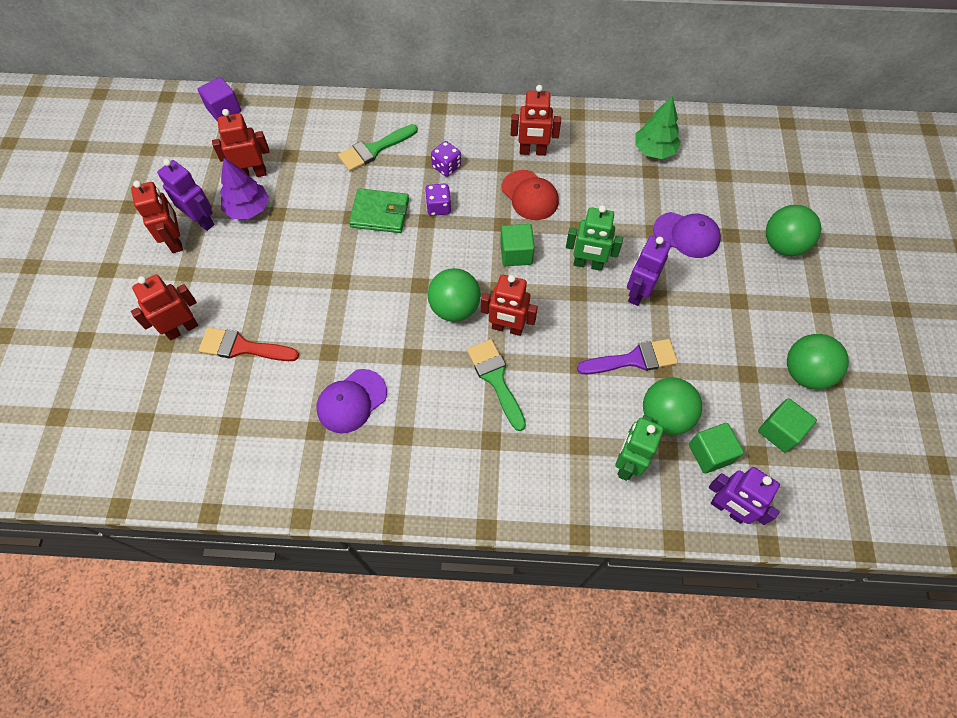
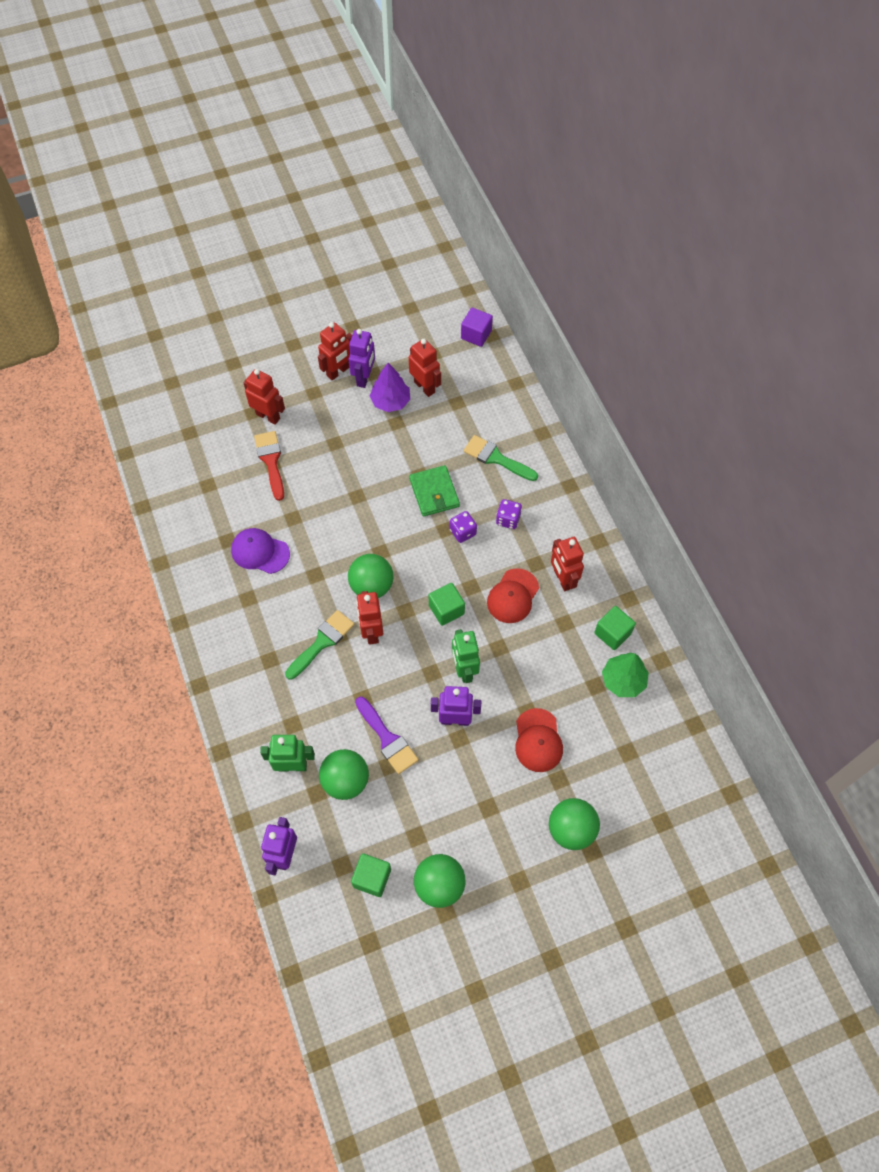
camera: 65 degrees right, 0 degrees up
(686, 235) = (538, 740): purple cap -> red cap
(710, 453) = (327, 827): green cube -> green cube (612, 633)

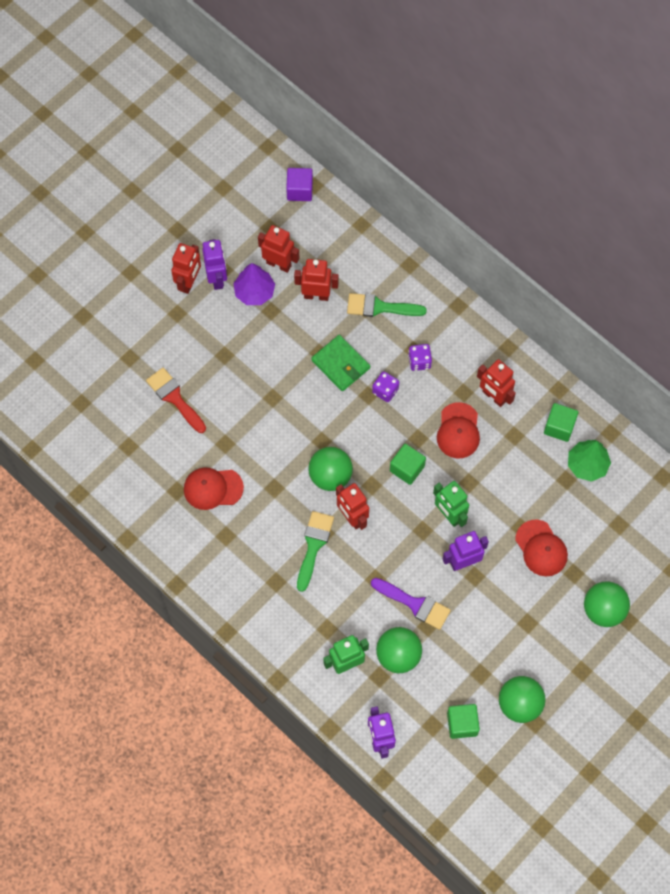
camera: 25 degrees left, 5 degrees up
(260, 552) = (213, 488): purple cap -> red cap
(268, 416) = (147, 355): red robot -> red robot (316, 295)

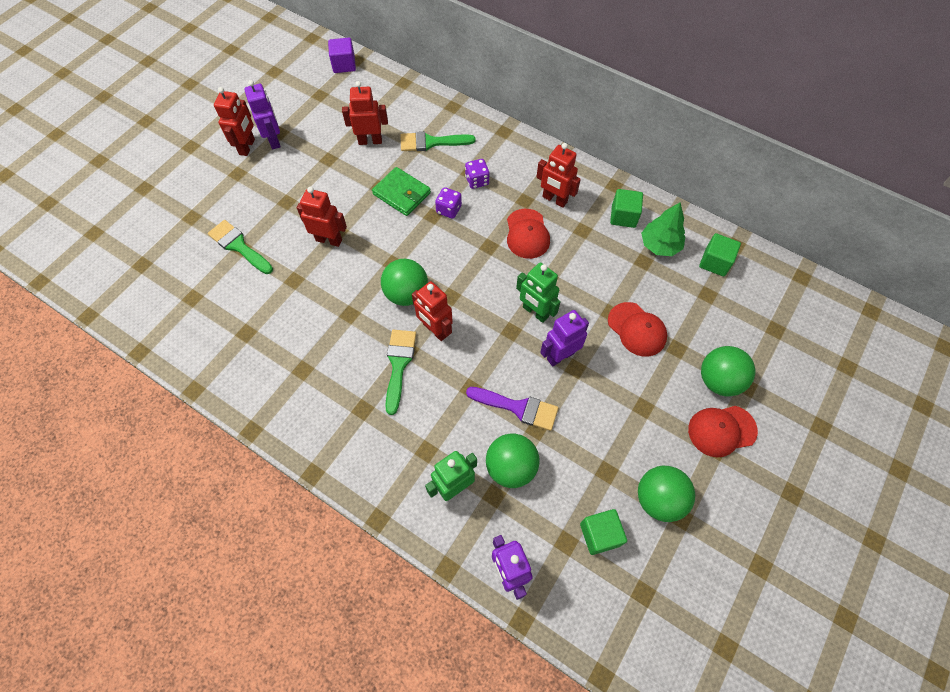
camera: 10 degrees left, 5 degrees down
(174, 398) = (239, 246): red brush -> green brush
(213, 488) = (284, 324): red cap -> red cap (721, 430)
(254, 292) = (311, 146): purple tree -> none
(279, 264) = (331, 121): red robot -> red robot (329, 240)
(407, 468) = (483, 275): green cube -> green cube (714, 262)

